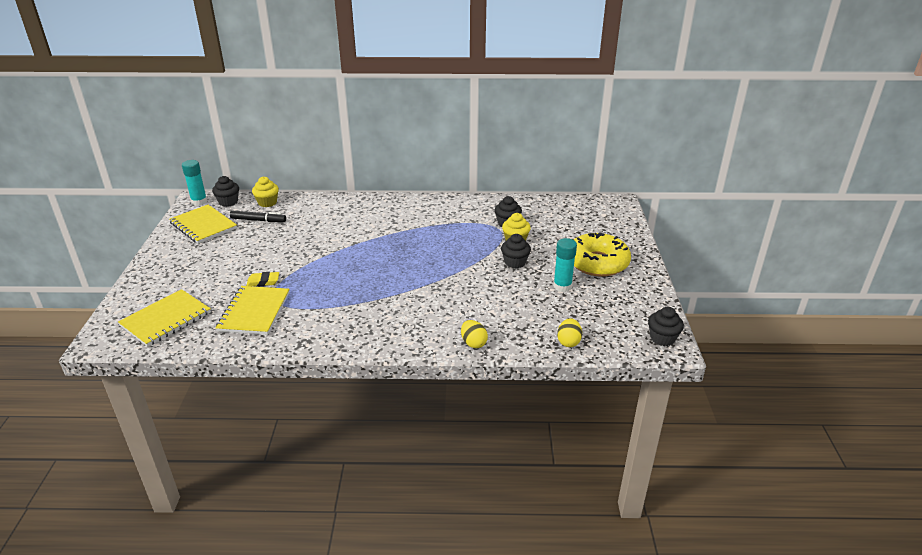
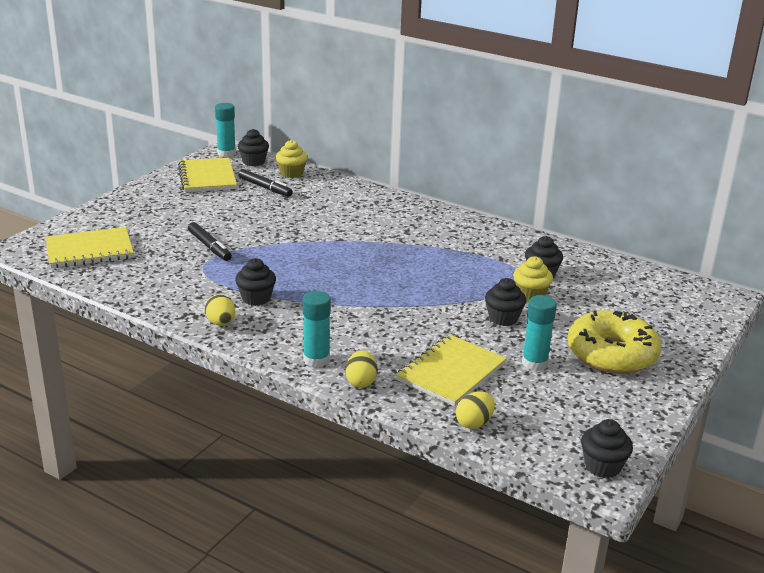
camera: 30 degrees right, 5 degrees down
(254, 312) = (173, 271): yellow notebook -> yellow notebook (451, 372)
(263, 281) = (209, 246): yellow eraser -> black marker
(334, 339) = (221, 323): none -> yellow egg
(340, 309) = (256, 298): none -> black cupcake
(428, 339) = (316, 360): none -> turquoise glue stick

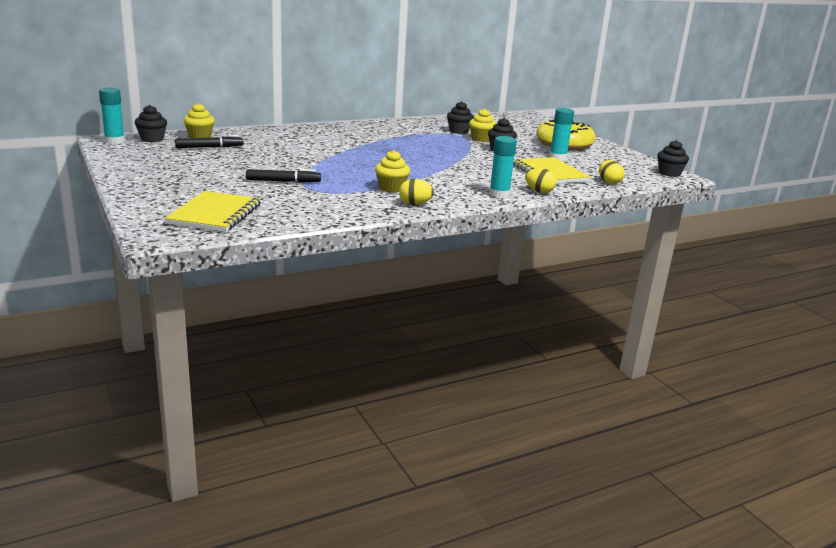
camera: 60 degrees left, 5 degrees down
(207, 177) = (149, 155): yellow notebook -> none
(256, 298) = (391, 188): black cupcake -> yellow cupcake

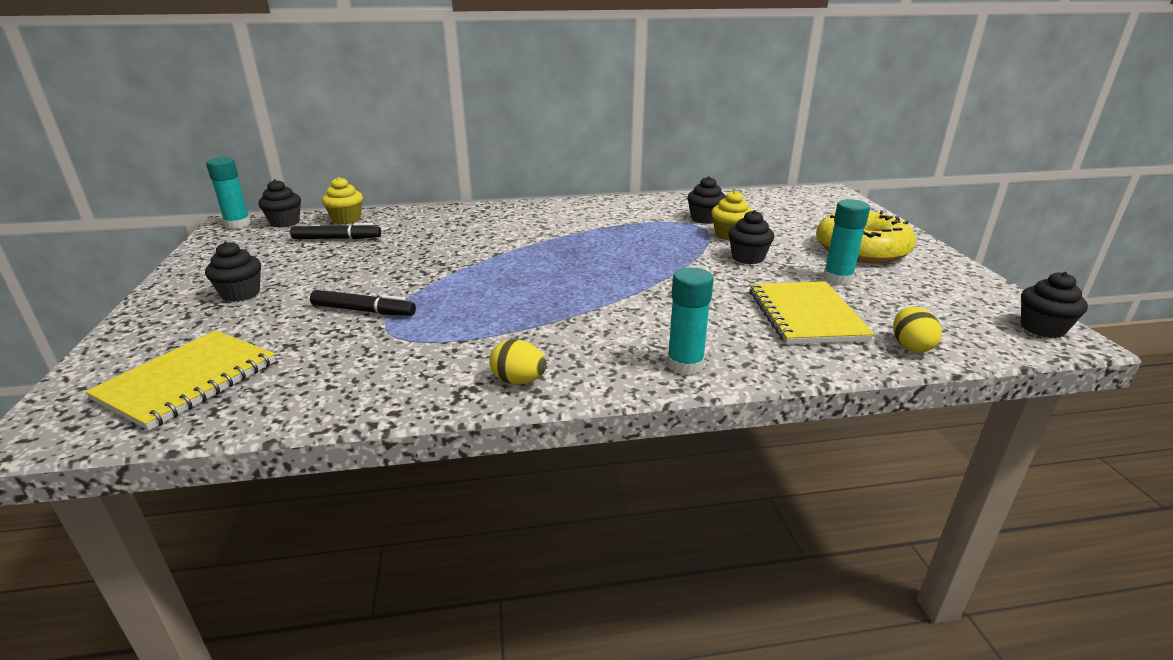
camera: 20 degrees right, 5 degrees up
(184, 177) = (241, 294): none -> black cupcake
(391, 188) = (511, 337): yellow cupcake -> none
(539, 192) = (763, 363): yellow egg -> none

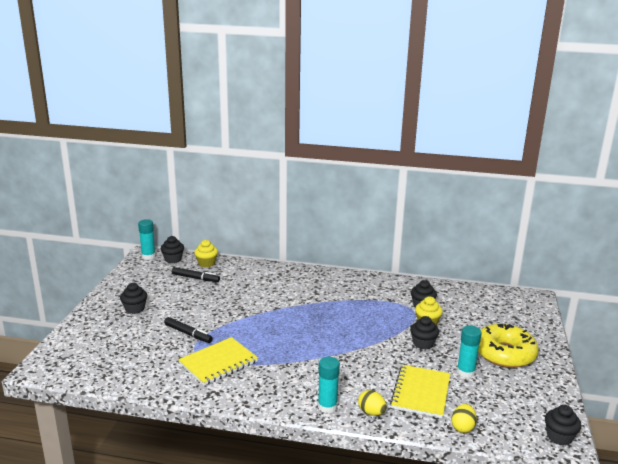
camera: 20 degrees right, 5 degrees down
(188, 381) = (98, 357): yellow notebook -> yellow notebook (218, 363)
(518, 381) = (240, 394): yellow egg -> yellow egg (371, 412)

